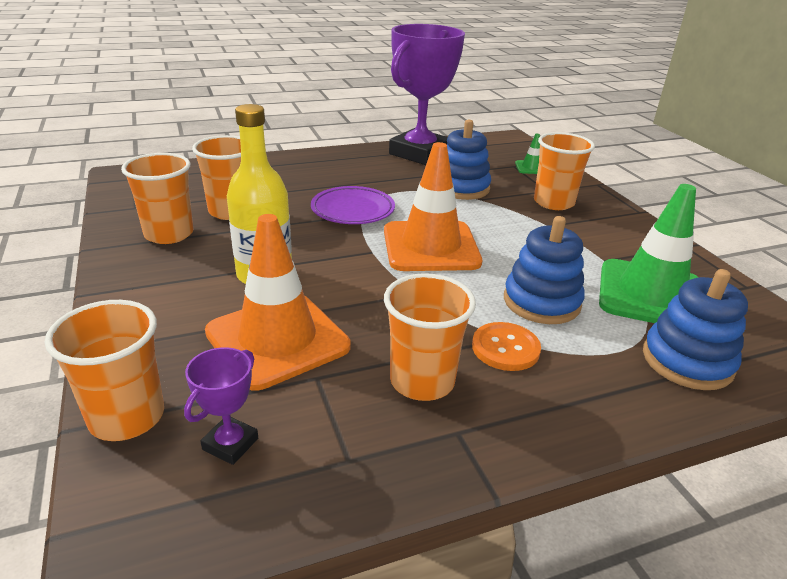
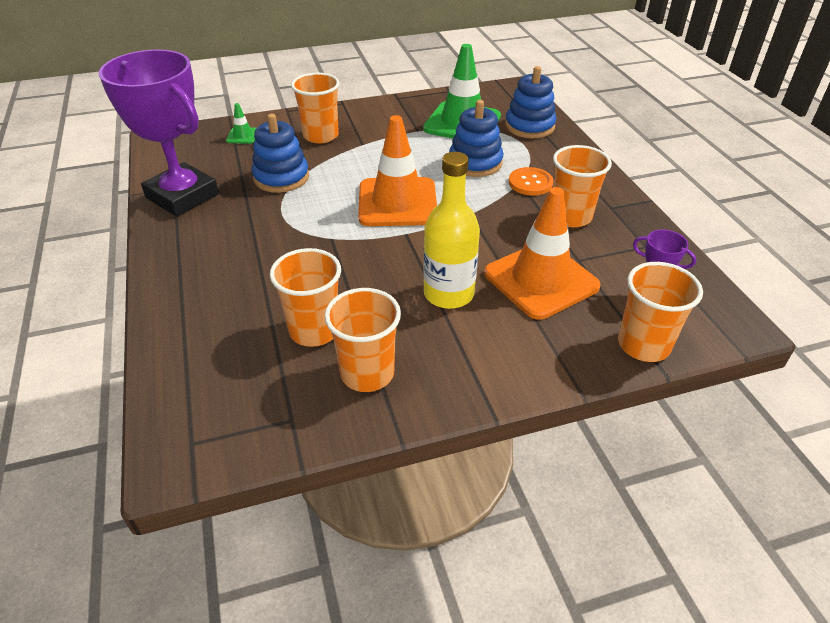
camera: 85 degrees left, 10 degrees up
(353, 210) = (322, 244): purple plate -> none

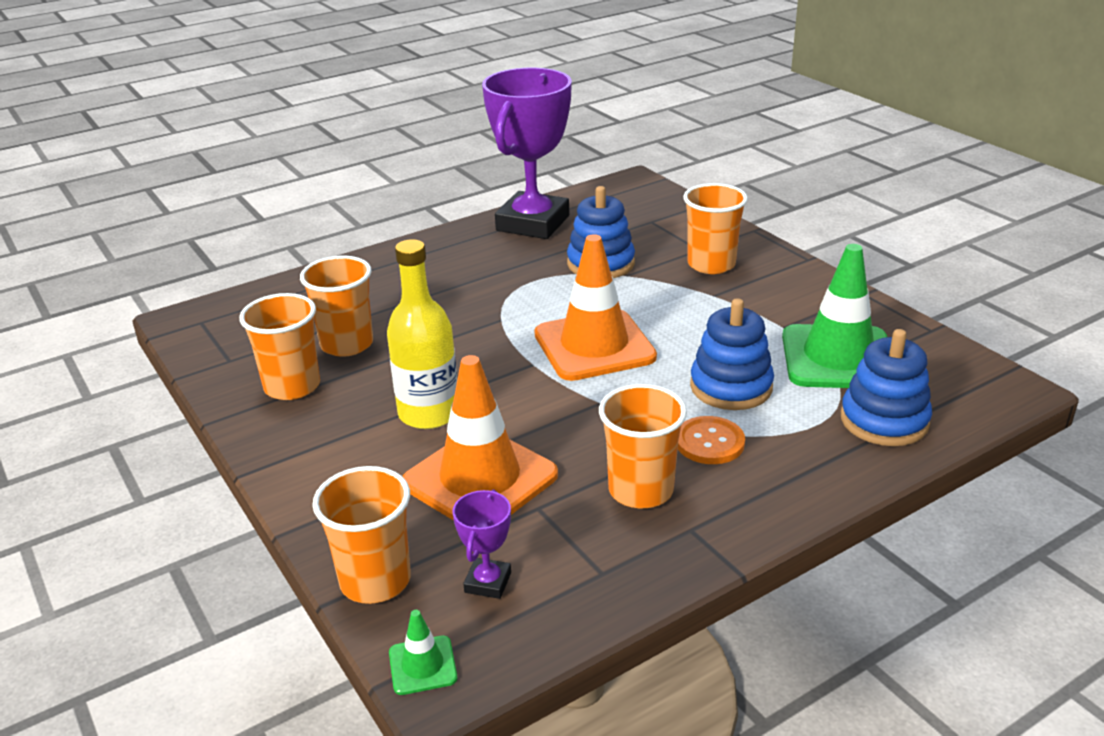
camera: 75 degrees right, 10 degrees down
(243, 136) = (672, 220): green traffic cone -> green traffic cone (422, 665)

